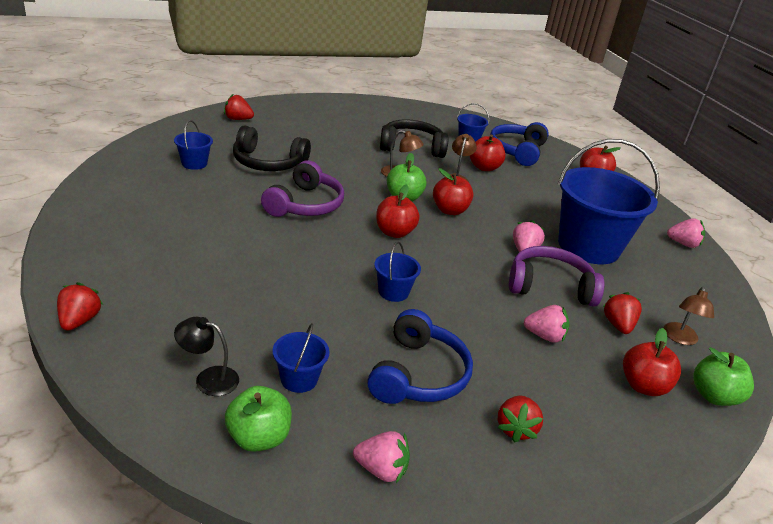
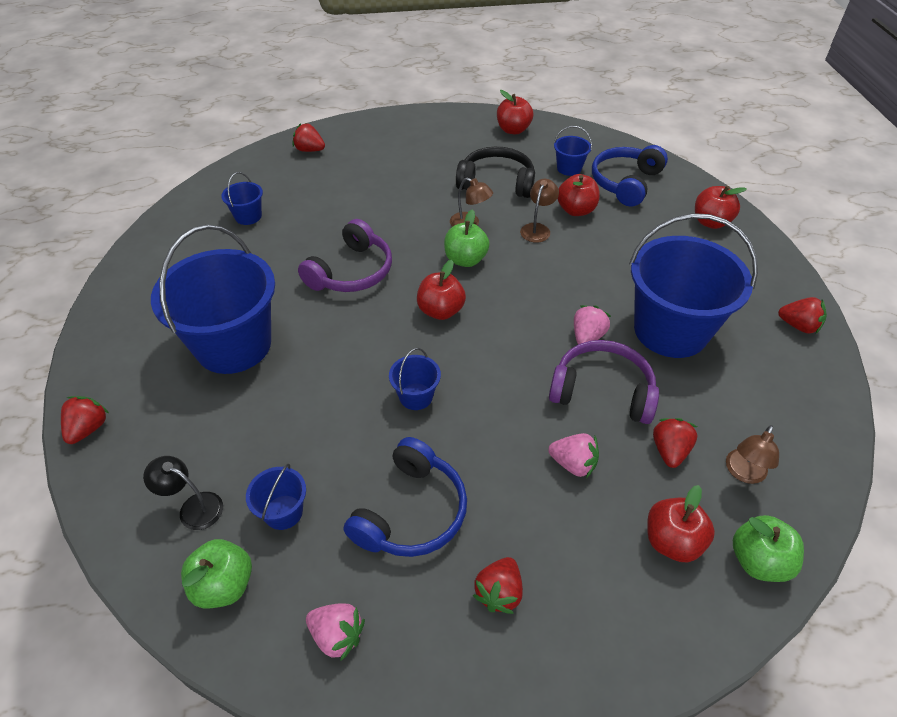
camera: 15 degrees right, 15 degrees up
(210, 256) = (233, 345): none -> blue bucket
(268, 163) = (326, 212): black headphones -> none
(450, 210) = (514, 277): red apple -> red apple (513, 130)
(683, 244) = (798, 326): pink strawberry -> red strawberry

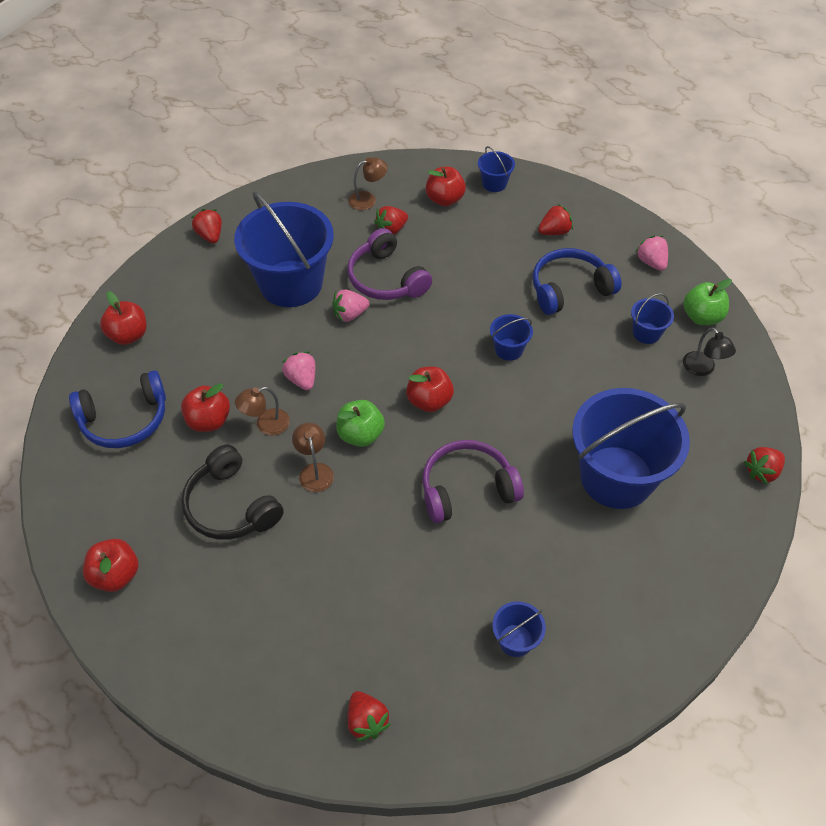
camera: 140 degrees left, 5 degrees up
(569, 168) = (144, 474): blue bucket -> blue bucket (494, 183)
(573, 464) = (453, 256): pink strawberry -> pink strawberry (302, 379)
(758, 561) = (414, 171): green apple -> none

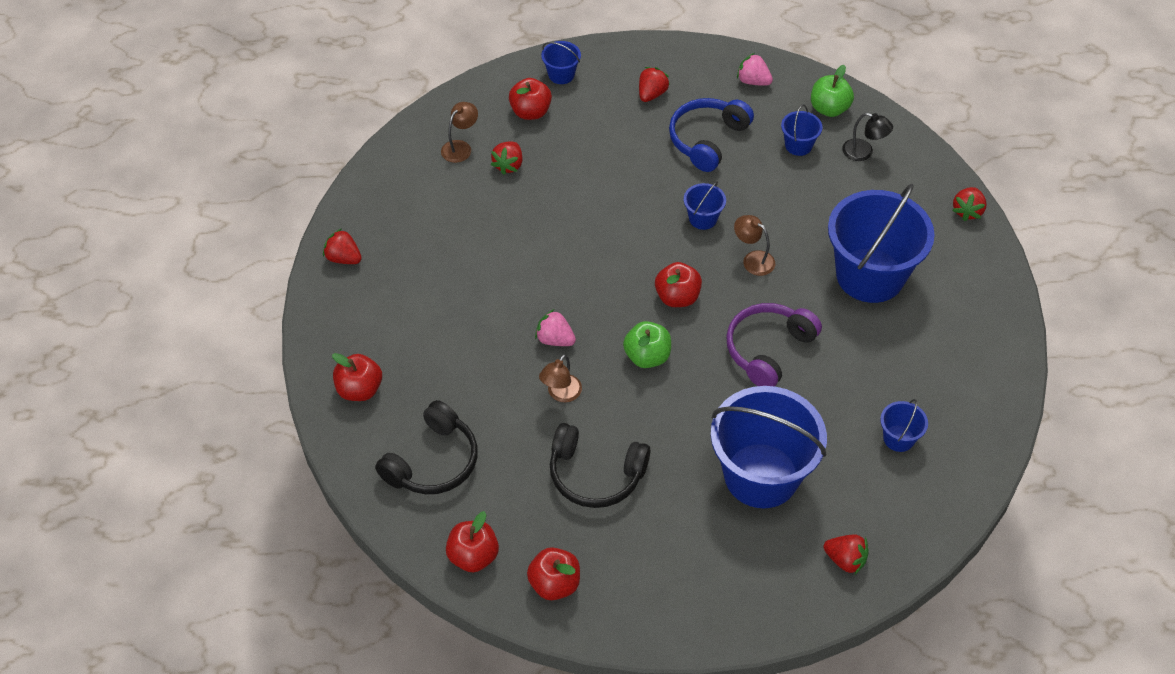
camera: 35 degrees left, 0 degrees up
(125, 420) = (433, 462): blue headphones -> black headphones
(209, 421) = (509, 419): red apple -> red apple (473, 556)
(291, 284) = (464, 262): blue bucket -> blue bucket (761, 475)
(314, 471) = (637, 407): brown lamp -> brown lamp (753, 259)
(350, 314) = (543, 261): pink strawberry -> none
(386, 279) = (545, 212): purple headphones -> none

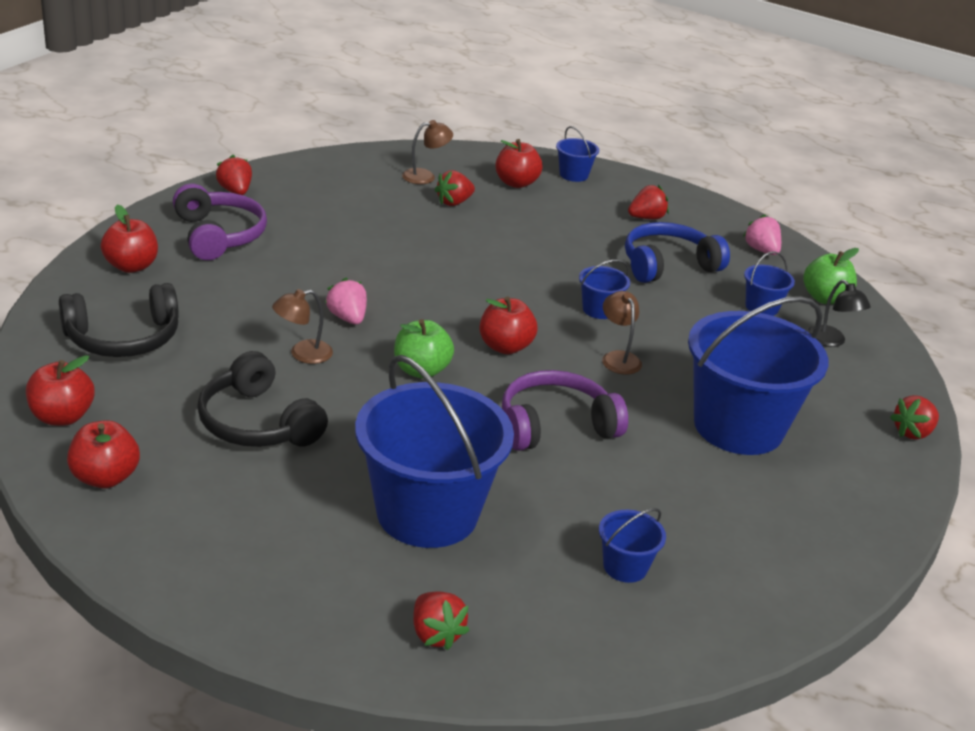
camera: 30 degrees right, 20 degrees down
(384, 315) = (218, 235): none -> purple headphones

